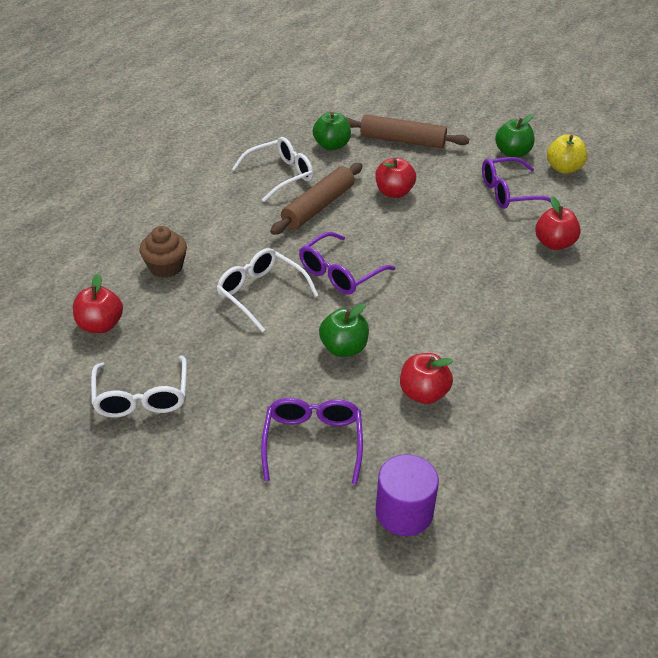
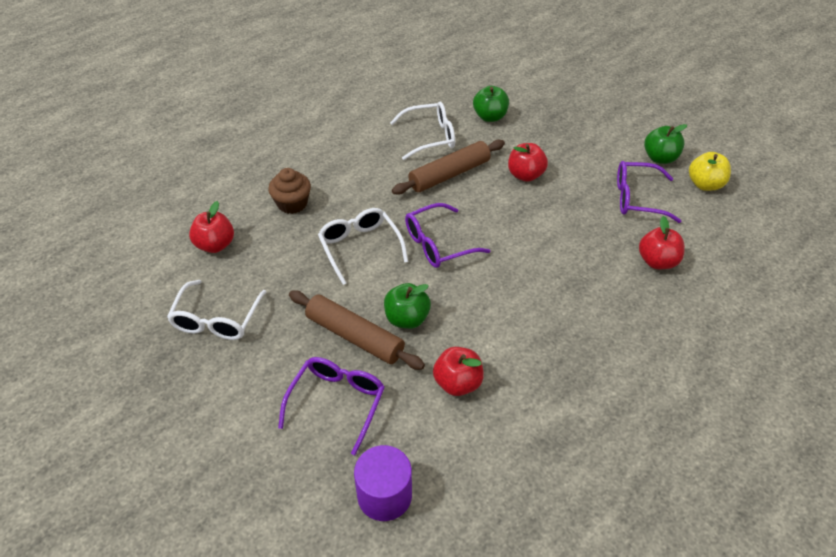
camera: 20 degrees right, 5 degrees up
(402, 140) = (558, 124): brown rolling pin -> brown rolling pin (354, 336)

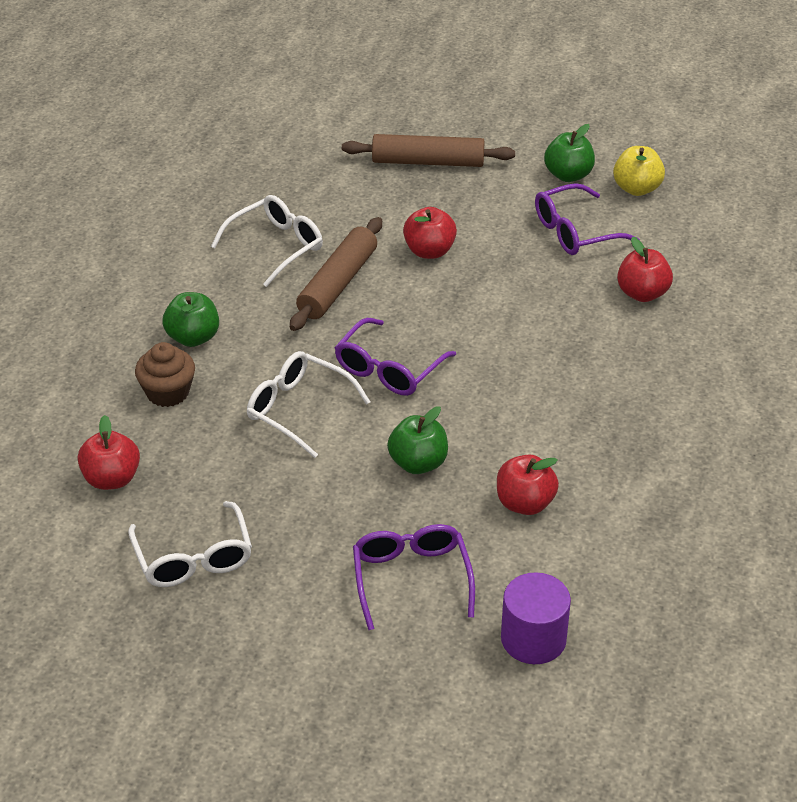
camera: 30 degrees left, 5 degrees down
(354, 336) = (374, 506): brown rolling pin -> brown rolling pin (428, 162)
(490, 117) = (332, 194): green apple -> green apple (193, 337)

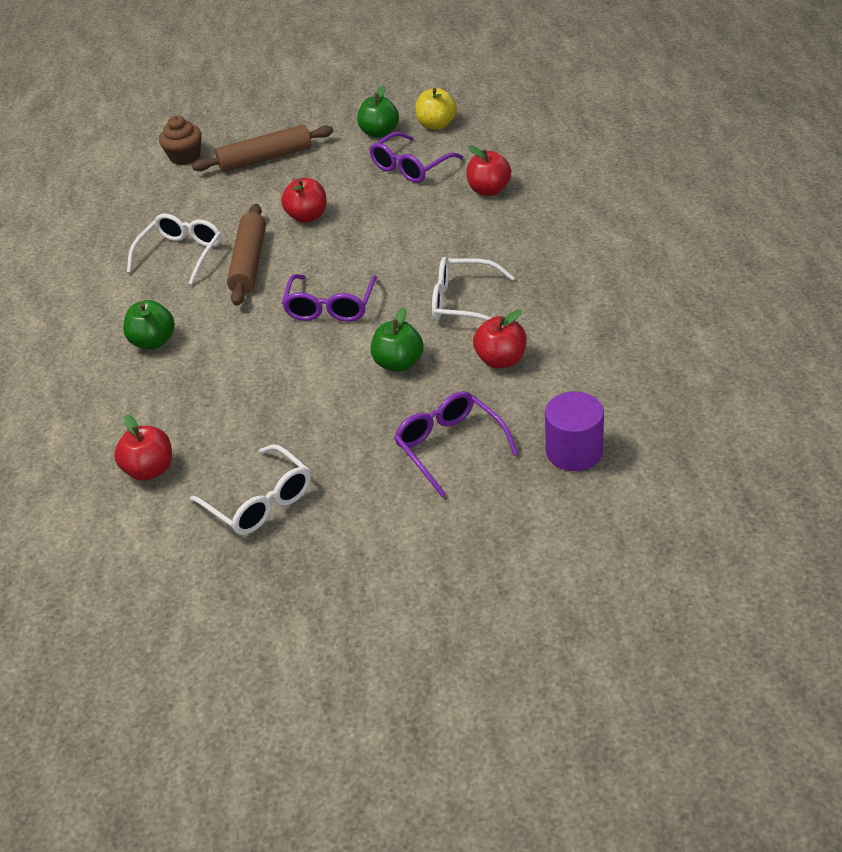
camera: 20 degrees left, 0 degrees up
(168, 392) = (157, 388): brown cupcake -> brown cupcake (185, 157)
(298, 409) = (276, 361): white glasses -> white glasses (462, 302)

